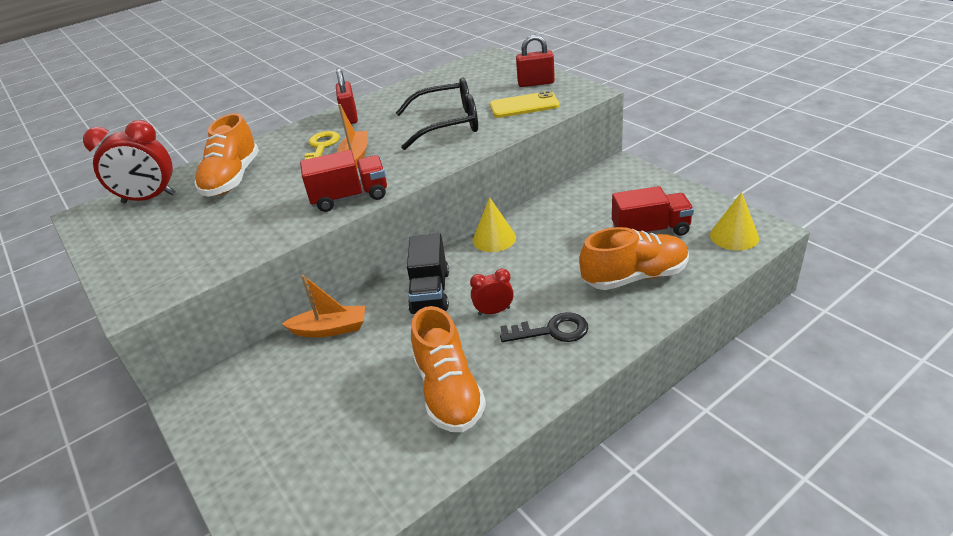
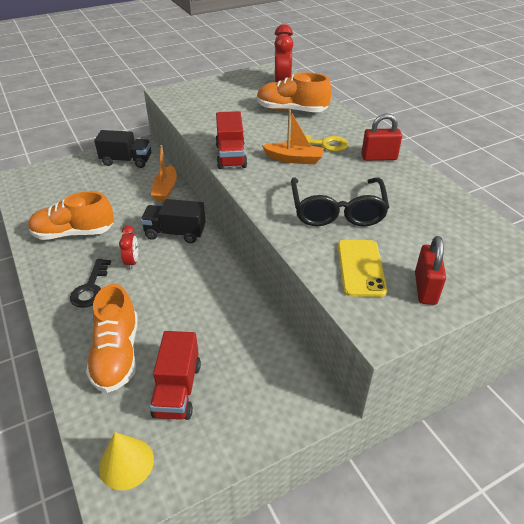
camera: 95 degrees right, 5 degrees up
(241, 401) = (127, 161): none -> black truck
(494, 238) = (224, 274): yellow cone -> none

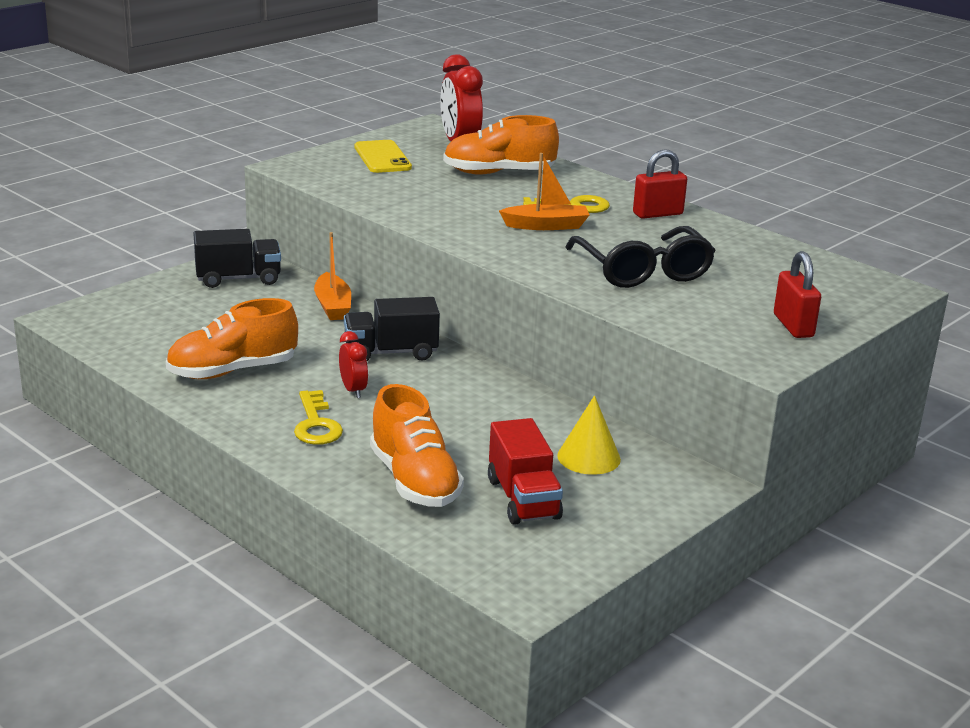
camera: 20 degrees left, 15 degrees down
(91, 288) = (316, 424): black key -> yellow key
(126, 463) = (510, 567): yellow cone -> yellow cone (588, 457)
(231, 156) = (455, 231): red truck -> none
(361, 268) = (709, 318): yellow phone -> yellow phone (382, 157)

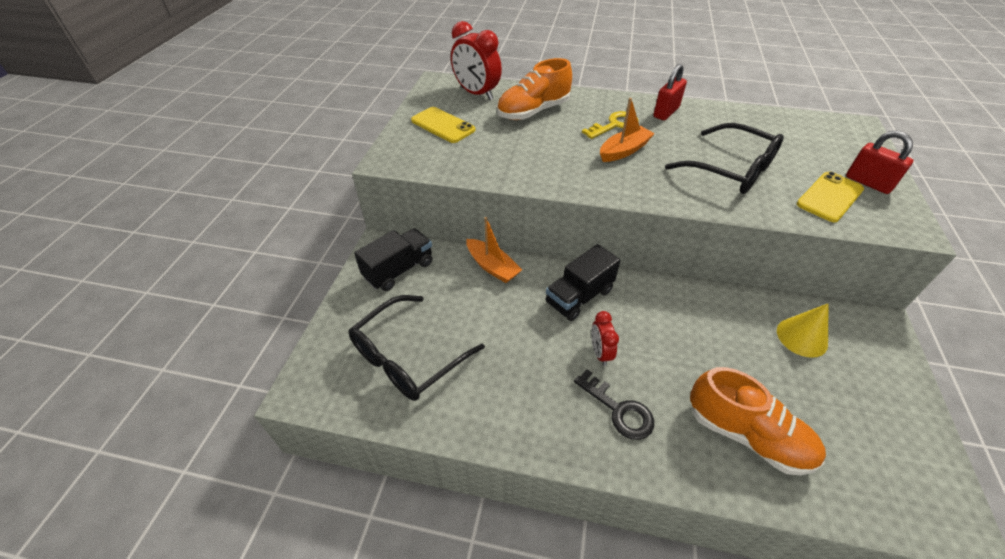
camera: 30 degrees left, 20 degrees up
(173, 331) = (408, 357): none -> black glasses
(232, 371) = (498, 381): orange shoe -> none
(316, 424) = (619, 410): yellow key -> black key
(353, 390) = (600, 353): red clock -> red clock turned 135 degrees counterclockwise
(523, 499) = (823, 408): red truck -> none
(718, 319) = (829, 197): none -> yellow phone

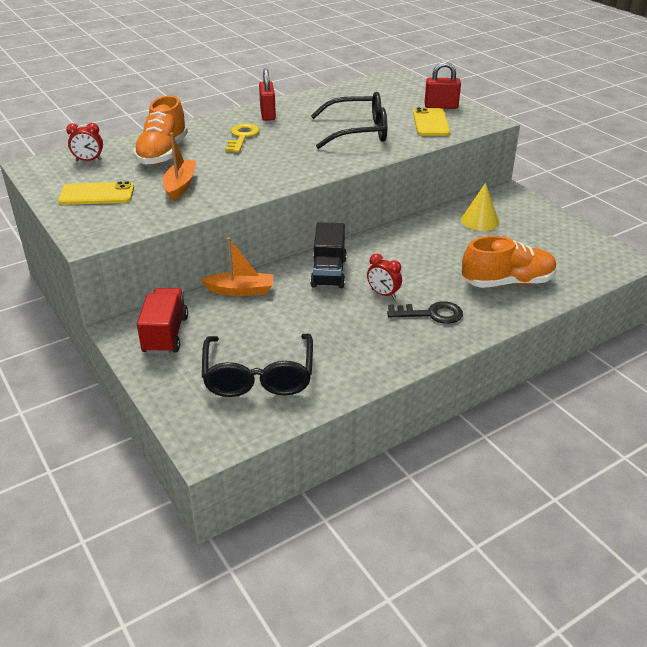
camera: 45 degrees left, 10 degrees down
(399, 270) = (165, 334): black truck -> red truck
(476, 94) = (89, 160): red clock -> red clock, size x0.54
(624, 151) = (273, 150): orange boat -> orange boat (180, 185)

